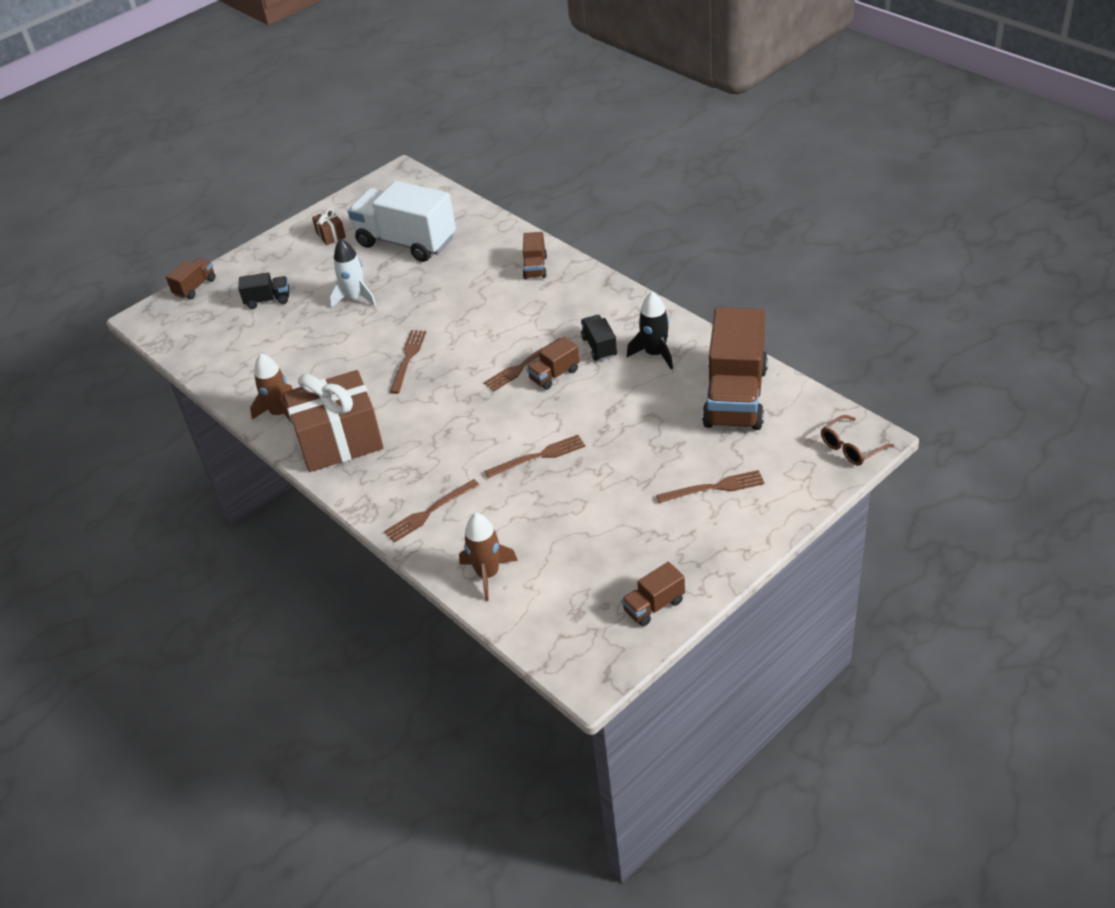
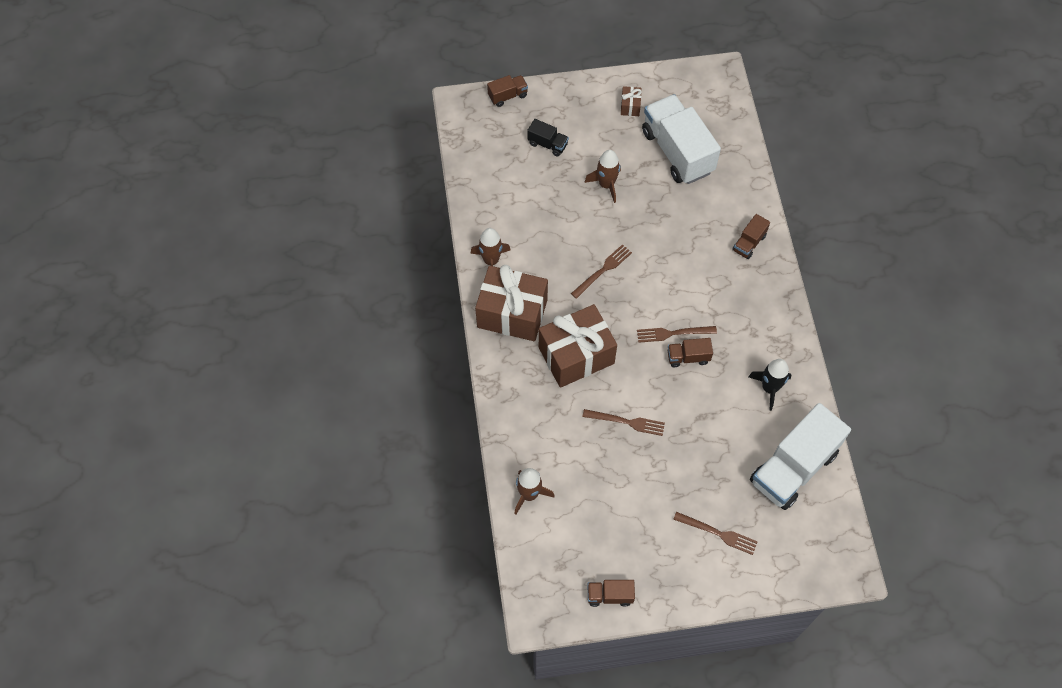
camera: 30 degrees right, 20 degrees up
(355, 298) = (606, 184): white rocket -> brown rocket
(429, 512) = (527, 417): brown fork -> none
(438, 435) = (576, 355): none -> brown gift
(599, 347) = (736, 353): black truck -> none
(735, 397) = (793, 467): brown truck -> white truck
(851, 448) = (834, 569): brown glasses -> none

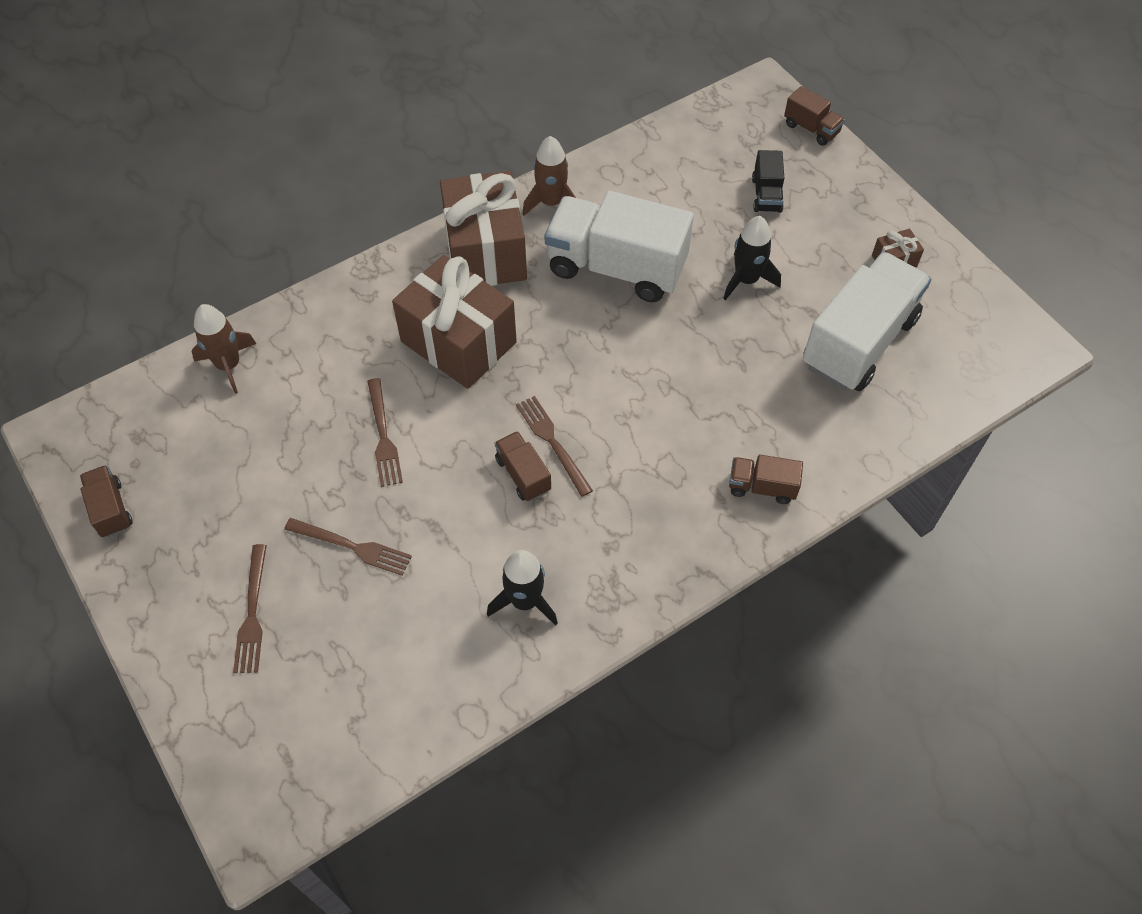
camera: 65 degrees right, 5 degrees down
(603, 270) = (607, 324): brown fork -> brown fork (352, 547)
(606, 184) = (746, 280): brown rocket -> black rocket
(793, 467) = (403, 682): white truck -> white truck (616, 268)

